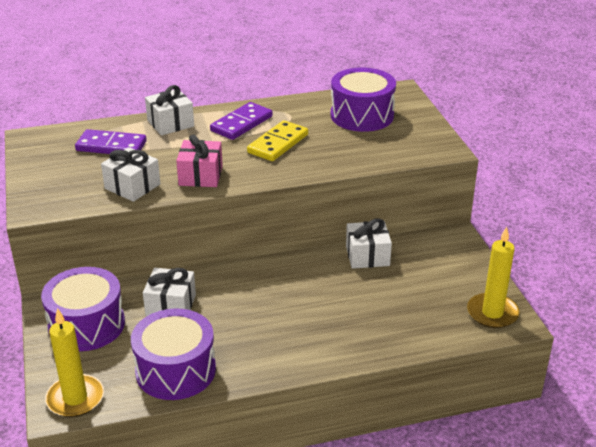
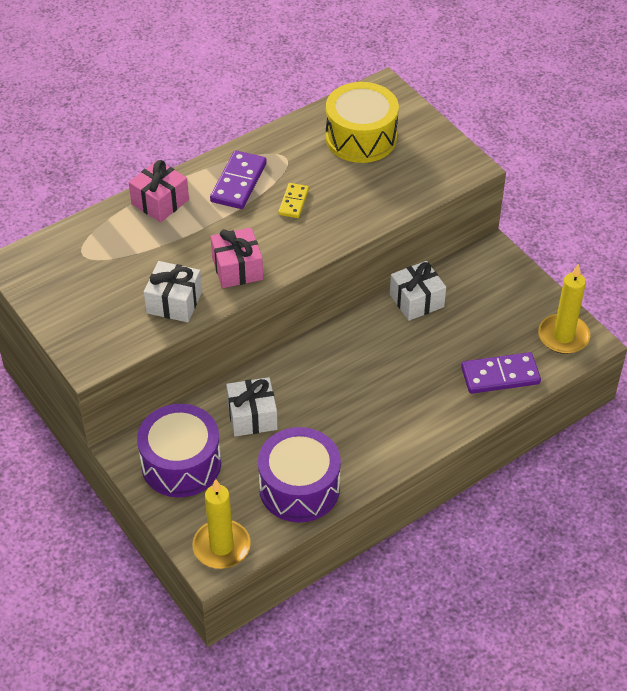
camera: 20 degrees left, 15 degrees up
(111, 146) = (115, 252): purple domino -> purple domino (500, 376)
(170, 123) = (160, 202): white gift -> pink gift
(278, 144) = (293, 202): yellow domino -> yellow domino, size x0.60
(362, 115) = (361, 138): purple drum -> yellow drum

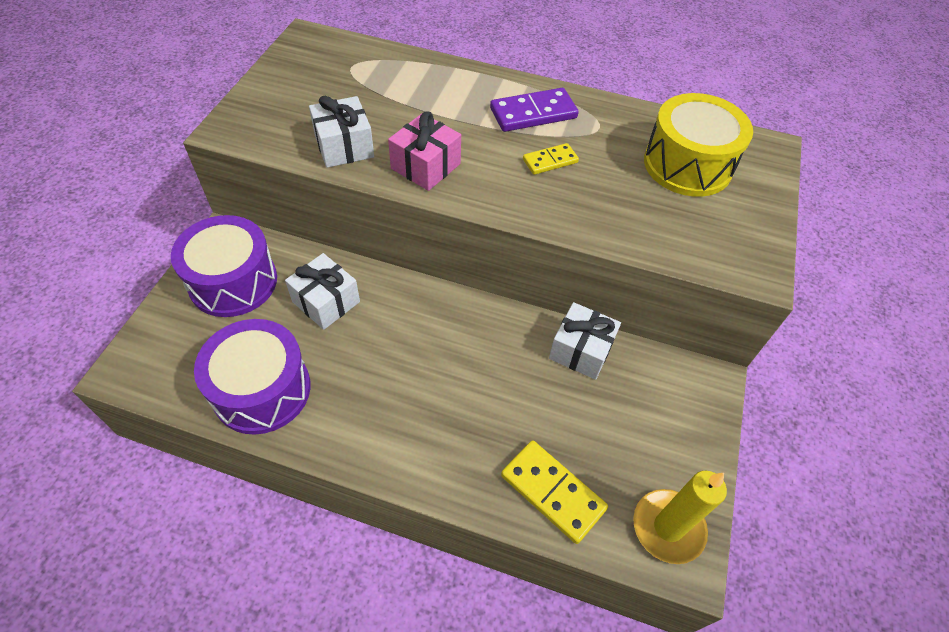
camera: 50 degrees right, 5 degrees up
(160, 202) = (457, 79): pink gift -> none
(221, 546) = (149, 367): yellow candle -> none
(500, 376) = (552, 492): purple domino -> yellow domino

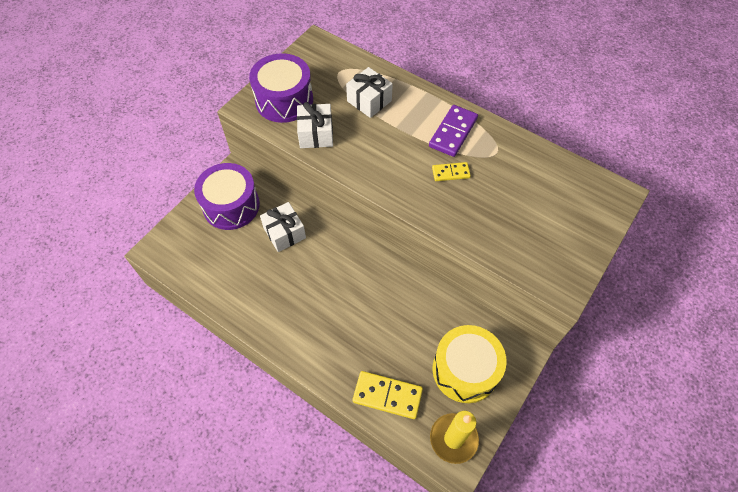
camera: 20 degrees right, 5 degrees up
(262, 390) = (230, 282): purple drum -> purple drum (284, 100)
(426, 166) = (364, 160): pink gift -> none
(533, 113) = (453, 132): purple domino -> purple domino turned 60 degrees counterclockwise
(552, 492) = (387, 396): yellow domino -> yellow domino turned 45 degrees counterclockwise
(581, 350) = (440, 307): white gift -> white gift (369, 101)
(687, 165) = (549, 196): yellow drum -> yellow drum (465, 370)

